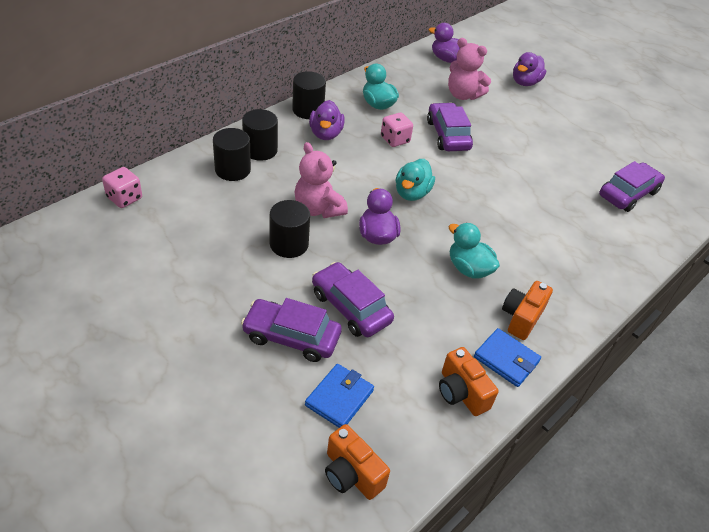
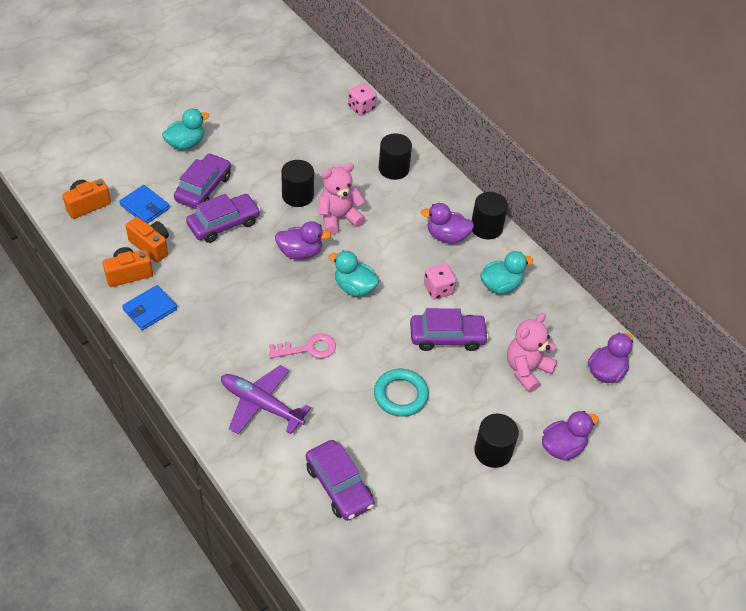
camera: 100 degrees right, 5 degrees up
(260, 150) = (421, 188): black cylinder -> black cylinder (493, 451)
(468, 269) = (250, 308): turquoise duck -> turquoise duck (186, 144)
(500, 221) = (308, 348): none -> pink key
(521, 318) = (188, 332): orange camera -> orange camera (151, 246)
(522, 161) = (400, 395): none -> turquoise ring
(525, 82) = (562, 447): purple duck -> purple duck turned 105 degrees clockwise
(579, 249) = (261, 405): none -> purple plane

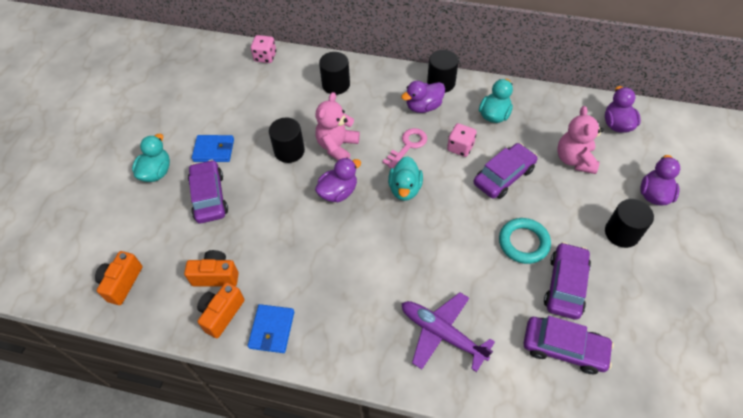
camera: 35 degrees left, 5 degrees up
(145, 207) = (175, 247): blue wallet -> blue wallet (214, 150)
(224, 224) = (256, 213): purple car -> purple car (565, 285)
(261, 405) = (442, 334): purple plane -> purple plane turned 45 degrees clockwise
(308, 348) = (425, 260): pink key -> pink key (408, 146)
(354, 287) = (405, 189): turquoise duck -> turquoise duck turned 75 degrees counterclockwise

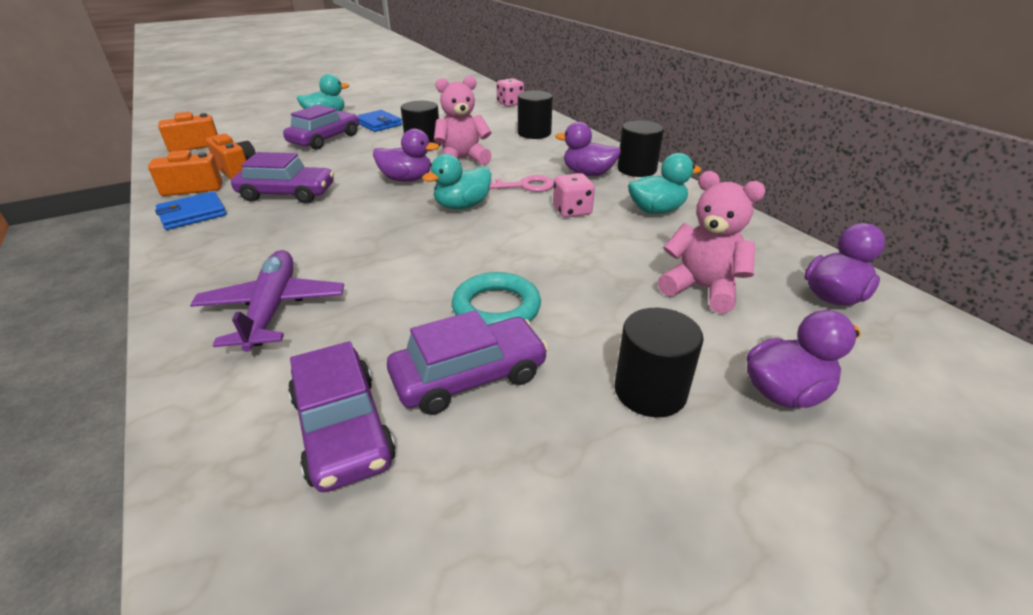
camera: 45 degrees right, 20 degrees down
(503, 176) = (579, 251): purple car -> purple car (287, 194)
(574, 160) = (702, 289): pink teddy bear -> pink teddy bear turned 75 degrees clockwise

